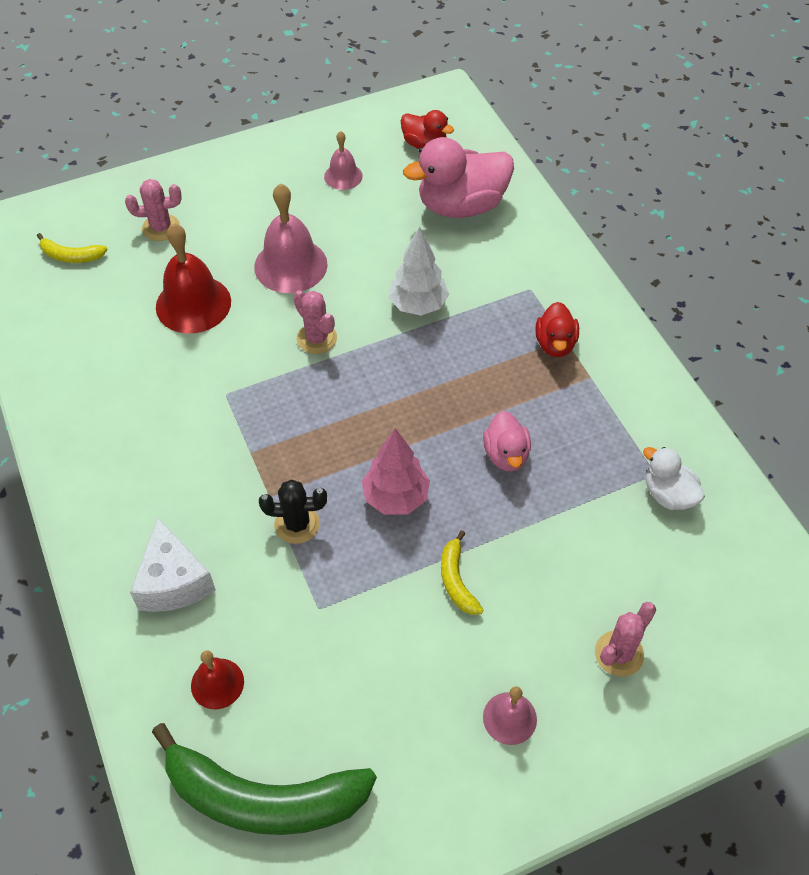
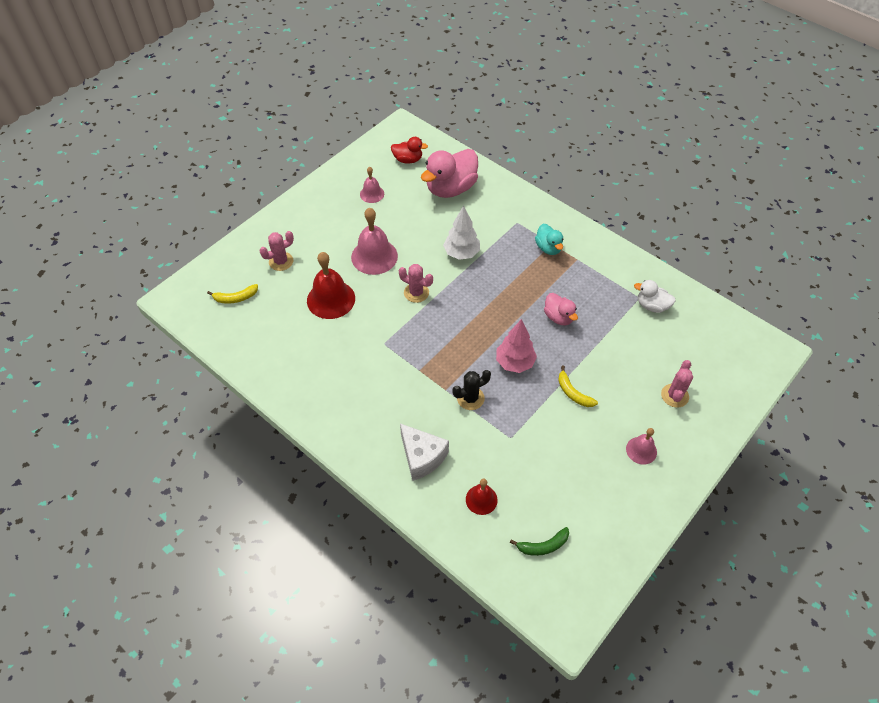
camera: 25 degrees left, 0 degrees up
(263, 798) = (543, 546): green banana -> green banana, size x0.45
(555, 344) = (548, 248): red duck -> turquoise duck

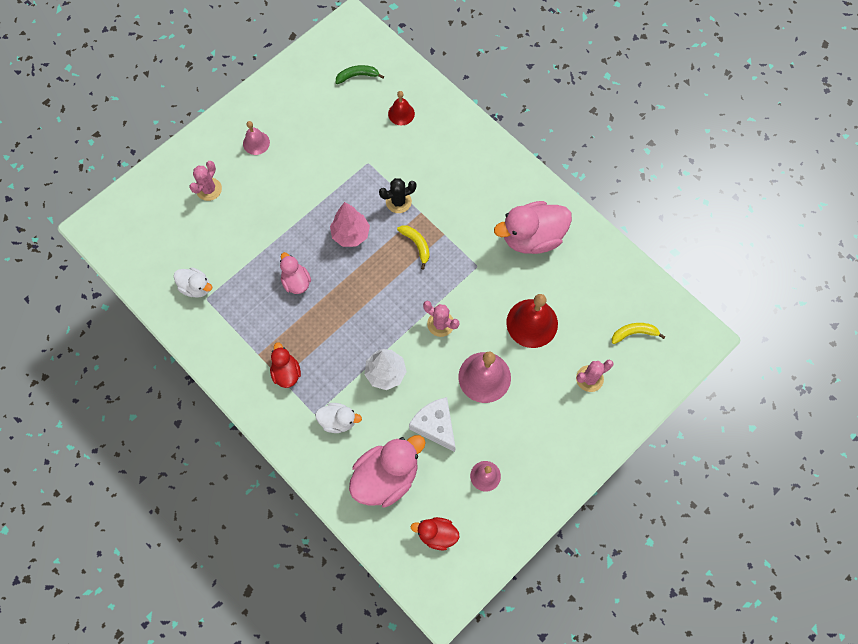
camera: 175 degrees left, 15 degrees up
(328, 373) = (532, 237): none -> pink duck
(422, 457) = (447, 152): white cheese -> white cheese (435, 426)
(496, 219) = (338, 420): none -> white duck
(548, 248) = (286, 372): turquoise duck -> red duck
(573, 393) = (302, 199): yellow banana -> yellow banana (417, 245)

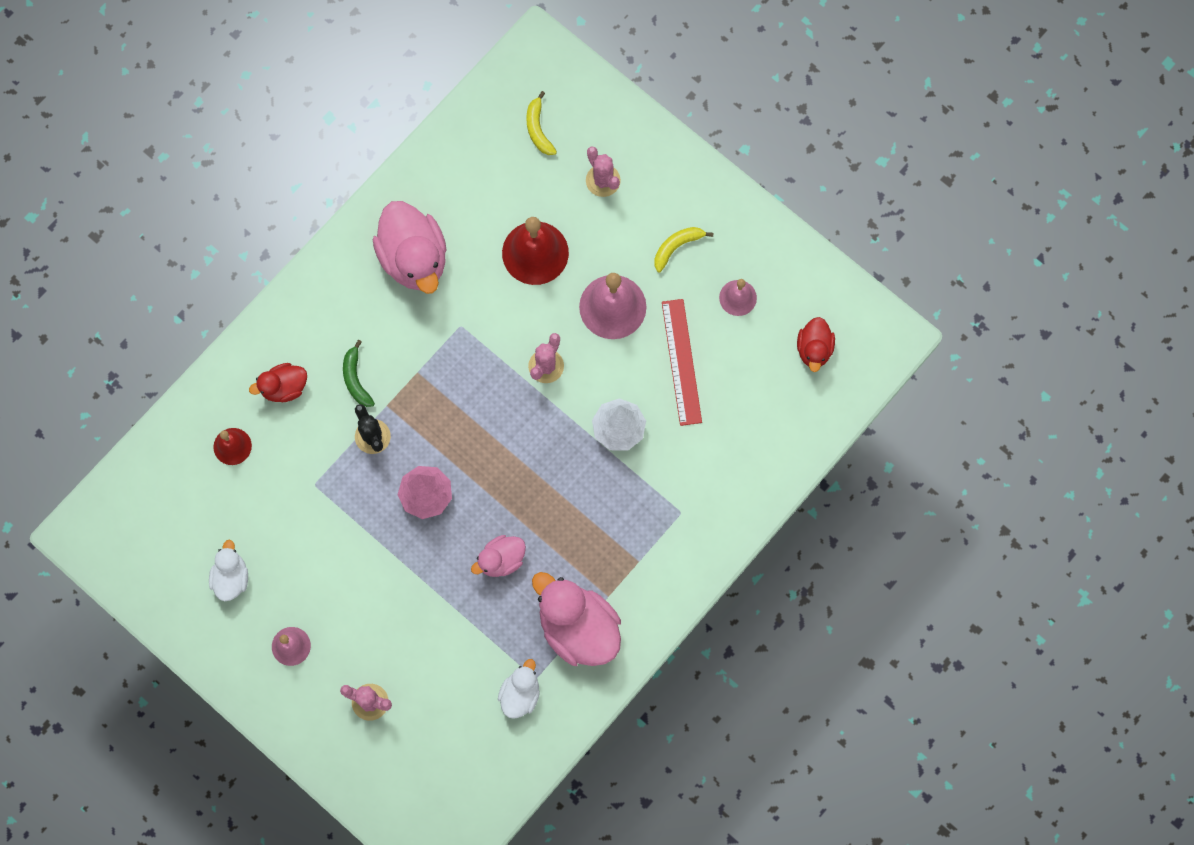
camera: 95 degrees left, 5 degrees up
(286, 372) = (629, 555): red duck -> red duck (284, 387)
(338, 420) = (687, 481): white duck -> white duck (231, 577)
(357, 76) = (172, 515): green banana -> green banana (356, 379)
(386, 476) = (751, 415): pink duck -> pink duck (578, 628)
(417, 245) = (435, 406): yellow banana -> yellow banana (676, 247)
(435, 426) = (681, 362): white cheese -> red ruler

